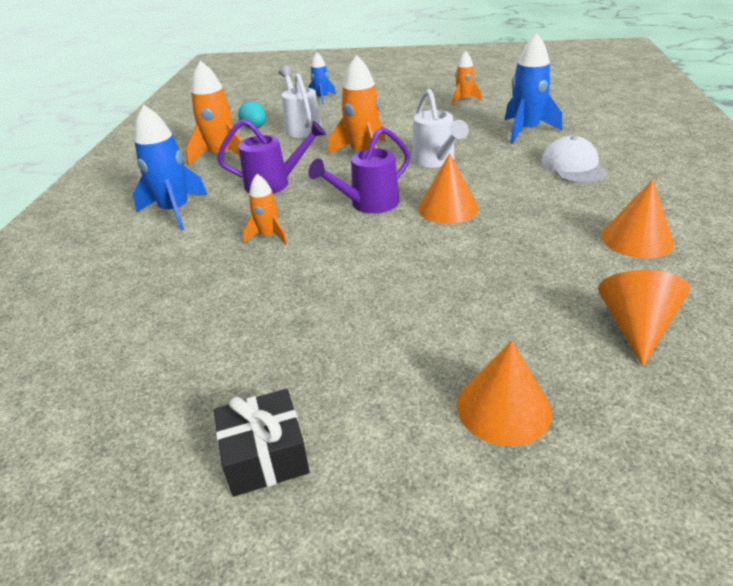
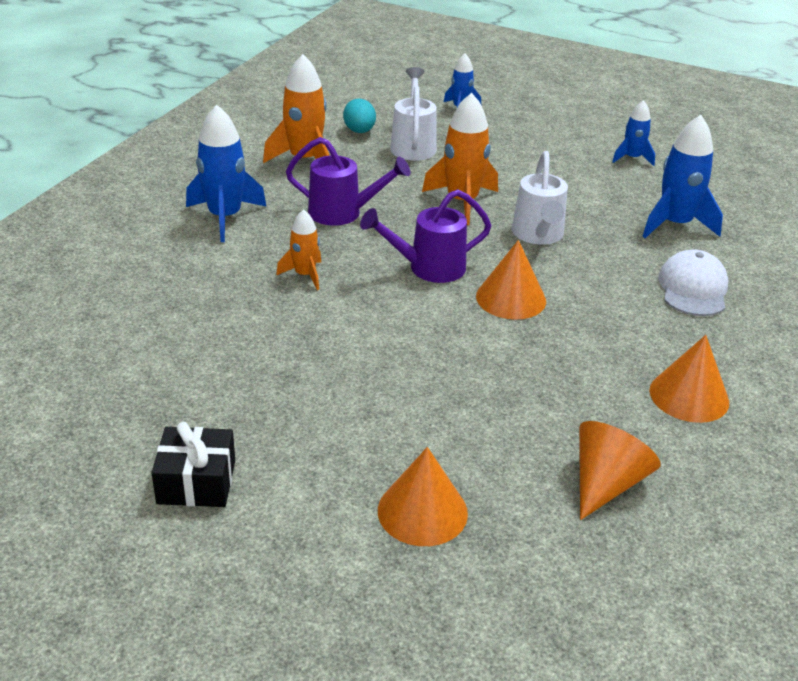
camera: 15 degrees right, 0 degrees up
(464, 100) = (632, 158): orange rocket -> blue rocket

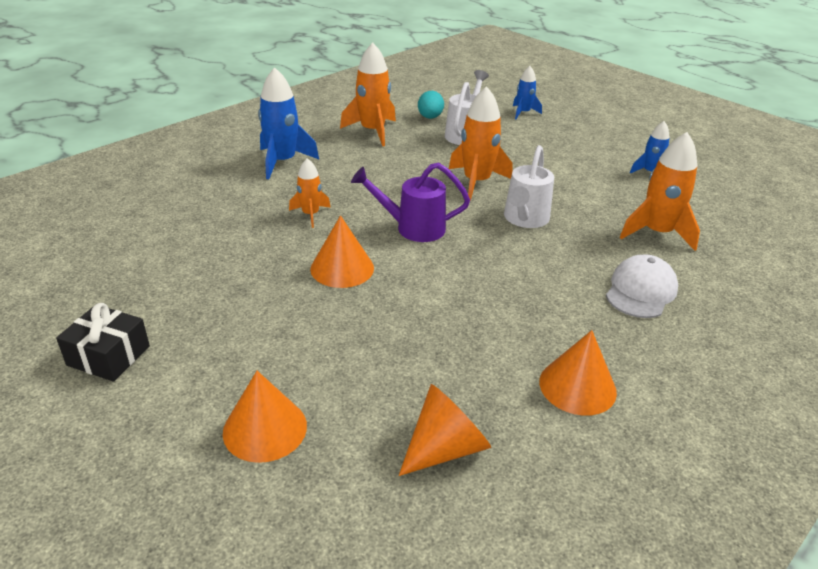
camera: 20 degrees right, 0 degrees up
(342, 213) = (373, 174): purple watering can -> none
(511, 298) = (466, 265): orange cone -> orange cone (342, 268)
(675, 224) = (657, 233): blue rocket -> orange rocket

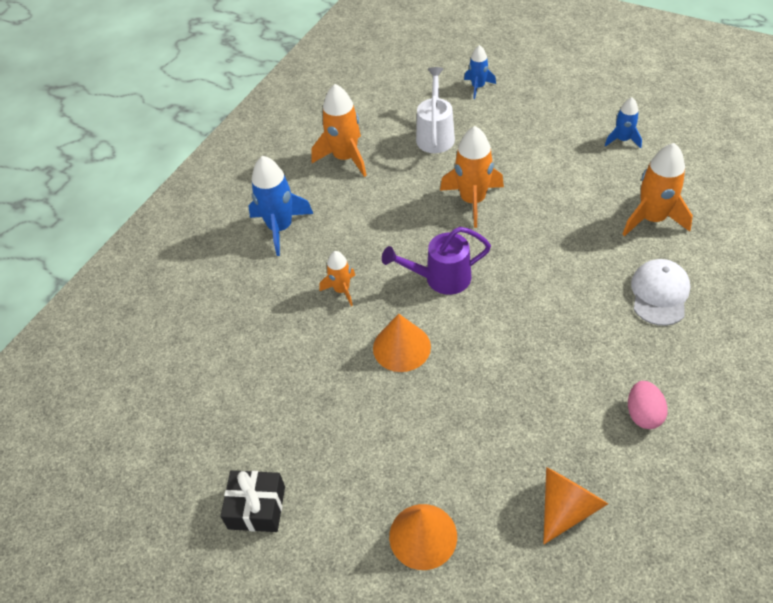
camera: 10 degrees left, 15 degrees up
(430, 117) = (391, 121): turquoise egg -> none
(524, 219) = (534, 237): white watering can -> none
(577, 386) = (643, 414): orange cone -> pink egg

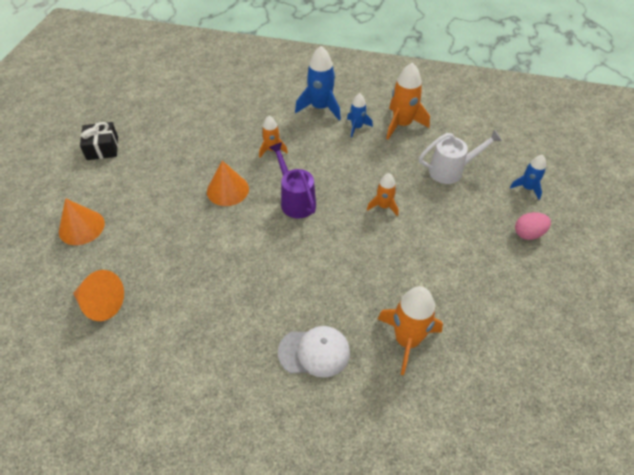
camera: 70 degrees right, 0 degrees up
(472, 200) = (383, 206): orange rocket -> orange rocket, size x0.58
(622, 140) = (508, 307): blue rocket -> blue rocket (357, 127)
(643, 414) = (184, 347): pink egg -> pink egg (528, 234)

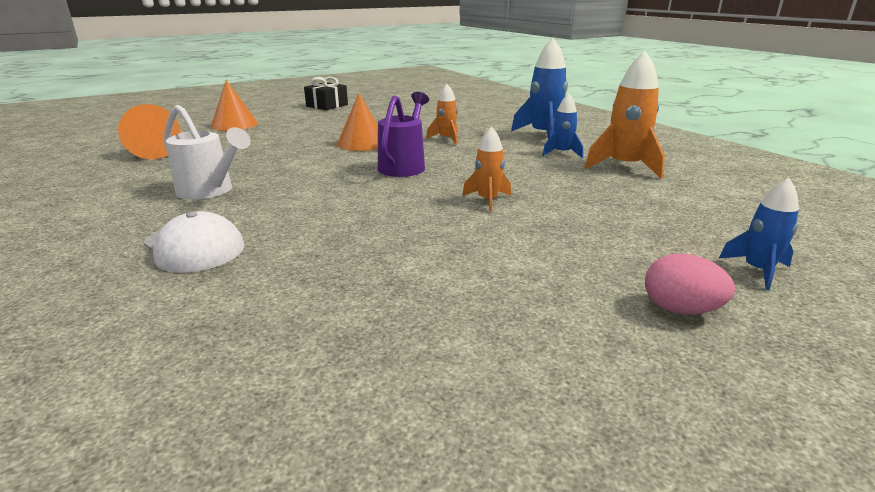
camera: 45 degrees right, 25 degrees down
(407, 340) = (288, 295): orange rocket -> none
(451, 171) = (635, 212): white watering can -> white watering can (210, 191)

